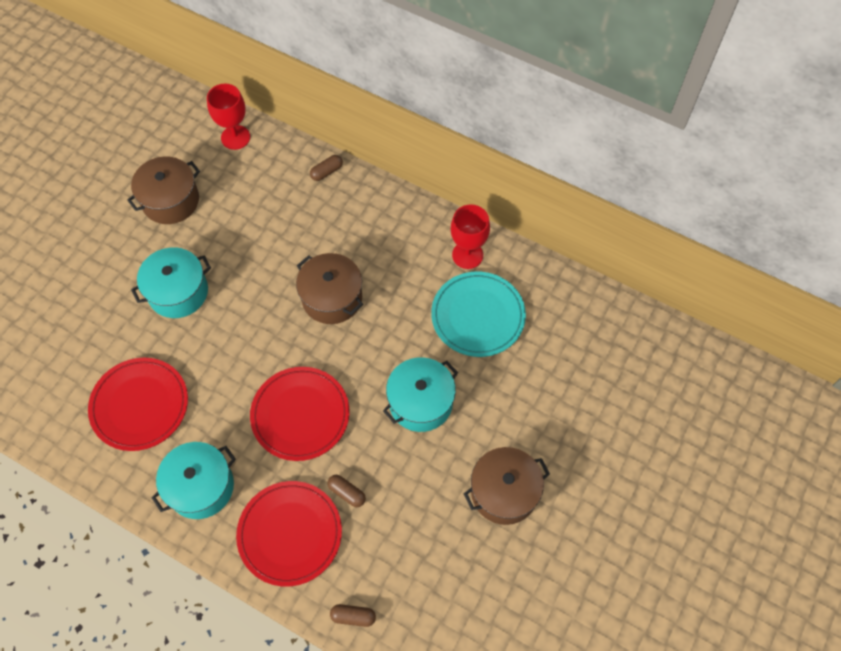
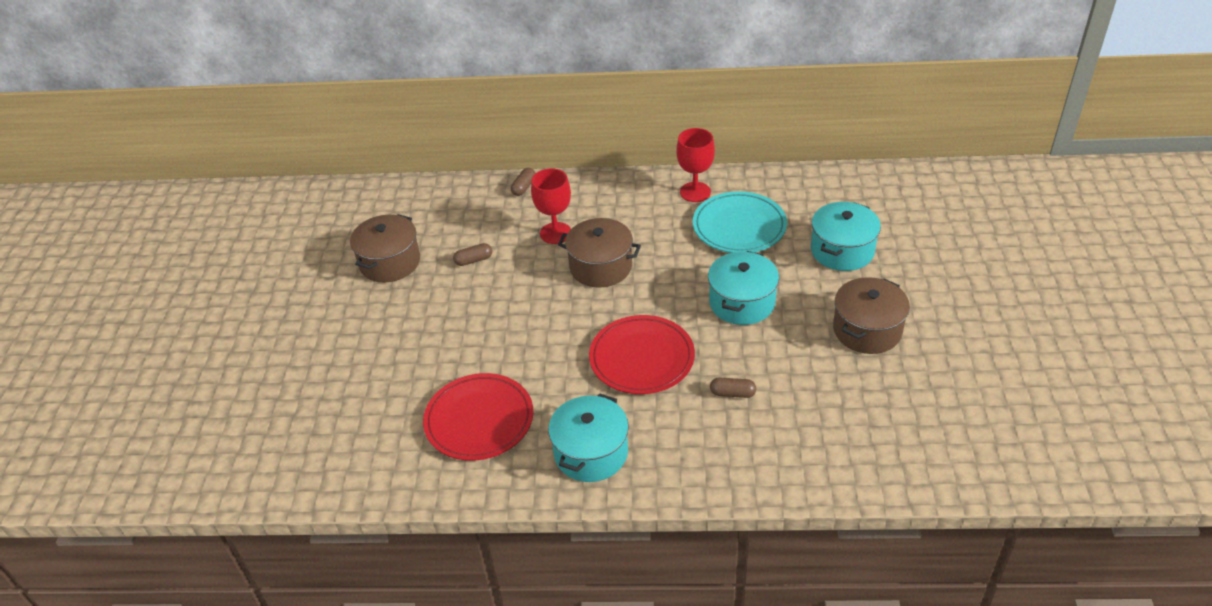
camera: 25 degrees left, 20 degrees down
(178, 292) = (450, 322): turquoise pot -> turquoise pot (842, 250)
(235, 137) = (418, 197): red goblet -> red goblet (555, 233)
(290, 534) = (706, 447): red plate -> none
(353, 616) = (817, 479): brown capsule -> brown capsule (473, 260)

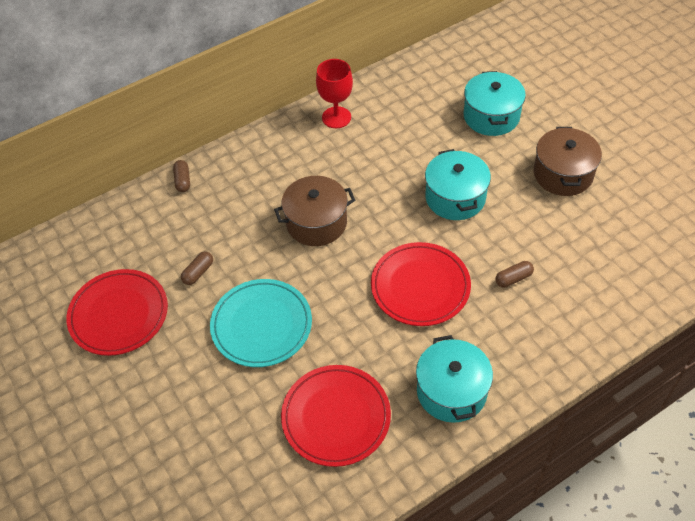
camera: 35 degrees left, 10 degrees up
(390, 262) = (119, 314): brown pot -> red plate
(555, 233) = (250, 211): red goblet -> none
(739, 226) = (397, 132): turquoise plate -> turquoise plate (261, 325)

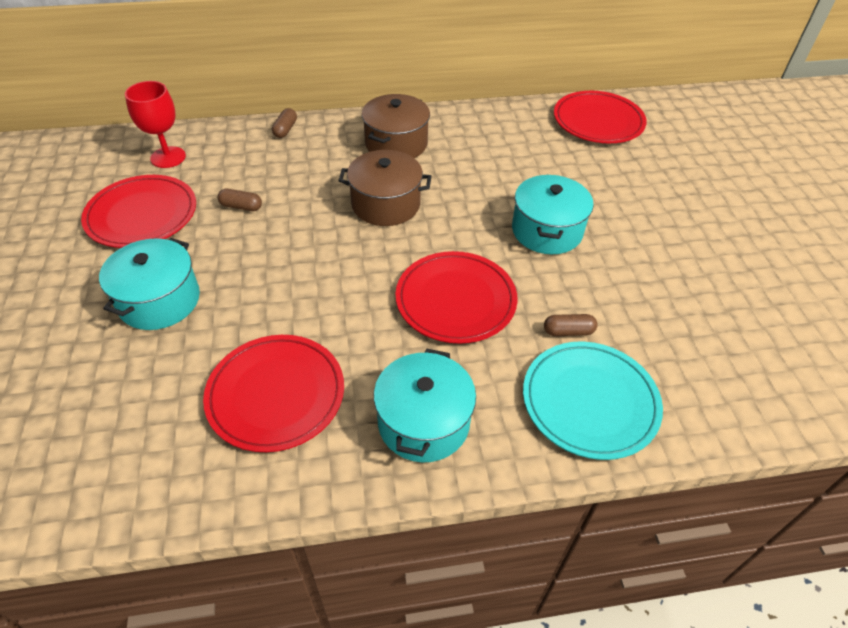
camera: 20 degrees right, 5 degrees down
(198, 272) = (241, 207): brown capsule -> brown capsule turned 45 degrees clockwise
(261, 325) = (265, 274): turquoise plate -> turquoise plate (589, 402)
(336, 117) = (466, 125): red goblet -> red goblet (168, 157)
(442, 73) = (598, 121): none -> red plate
(491, 116) = (630, 172): turquoise pot -> turquoise pot (159, 300)
(563, 174) = (685, 249): brown pot -> brown pot (396, 144)

